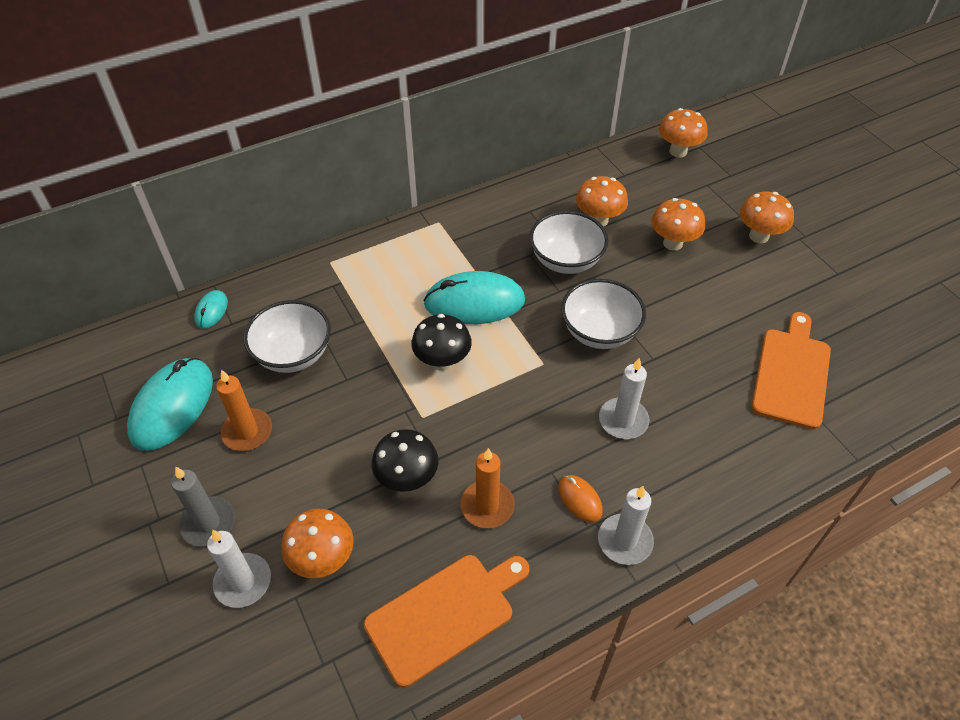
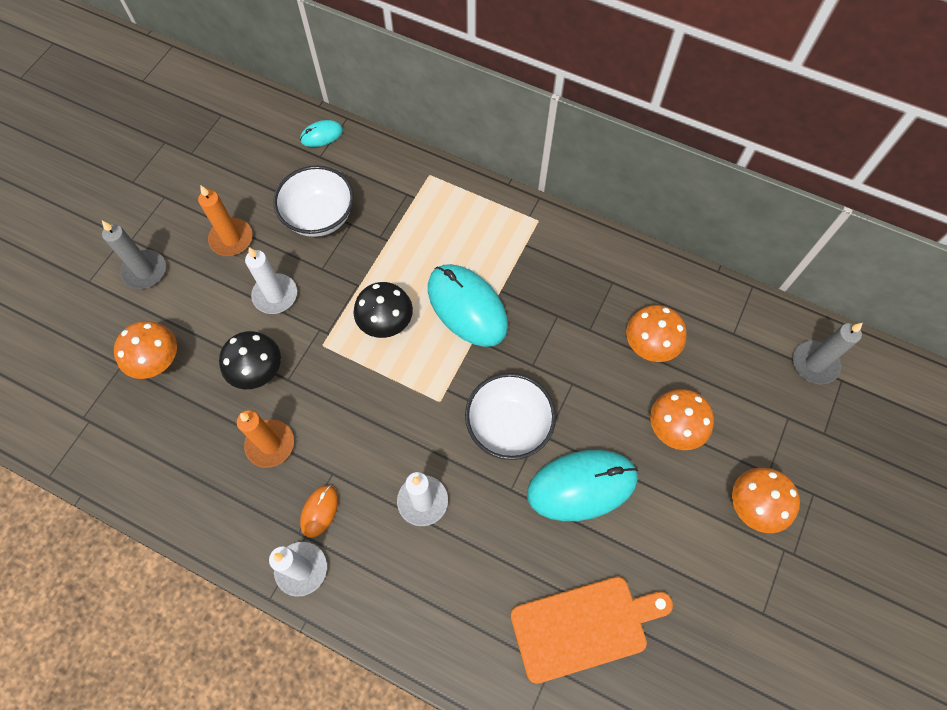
camera: 55 degrees right, 15 degrees up
(172, 406) = (222, 177): turquoise mouse -> turquoise mouse (582, 486)
(243, 582) = (114, 325): white candle -> white candle (275, 295)
(444, 614) = (161, 472): orange cutting board -> none
(566, 260) = (574, 349): white bowl -> none
(678, 151) = (814, 364): orange mushroom -> grey candle

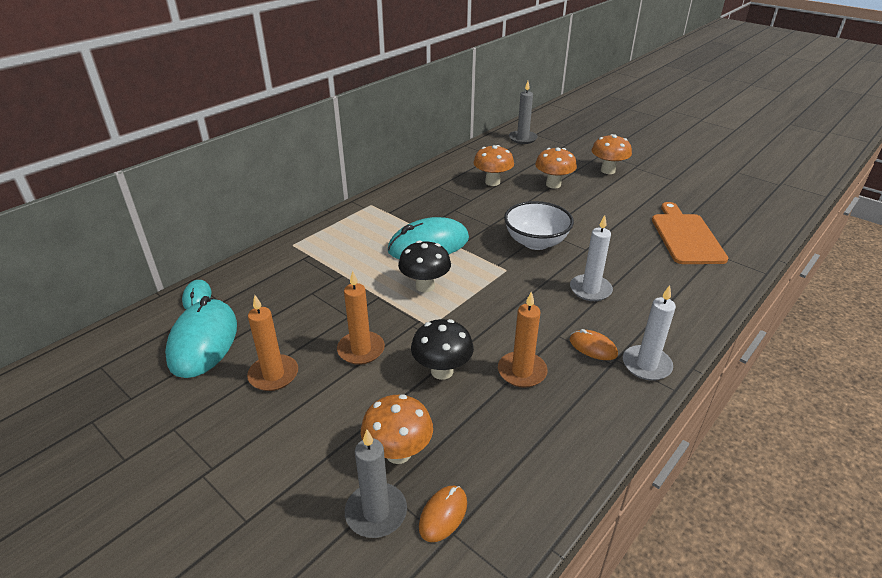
camera: 75 degrees left, 30 degrees down
(103, 410) = (443, 514): none -> orange mouse
(145, 271) = (267, 456): grey candle -> grey candle (376, 512)
(275, 295) = (361, 350): white candle -> orange candle
(319, 217) = (290, 310): white bowl -> none
(582, 486) = (587, 221): turquoise mouse -> turquoise mouse (203, 341)

